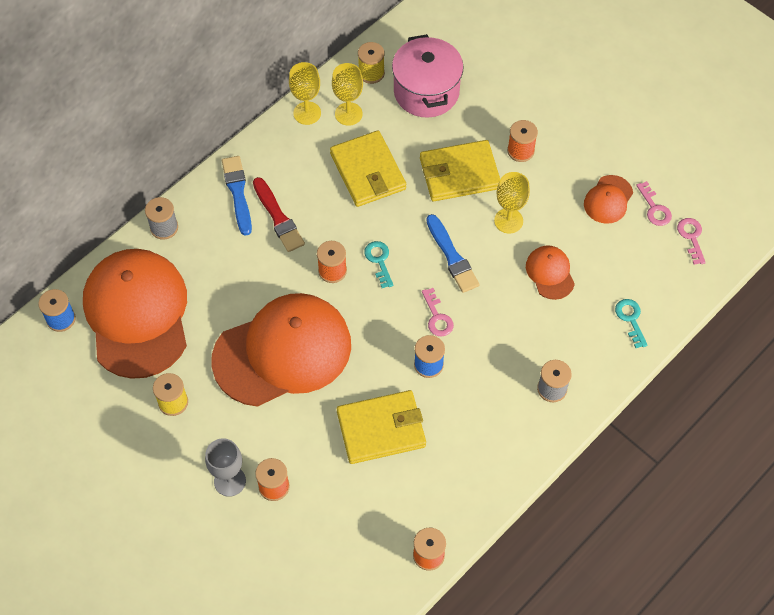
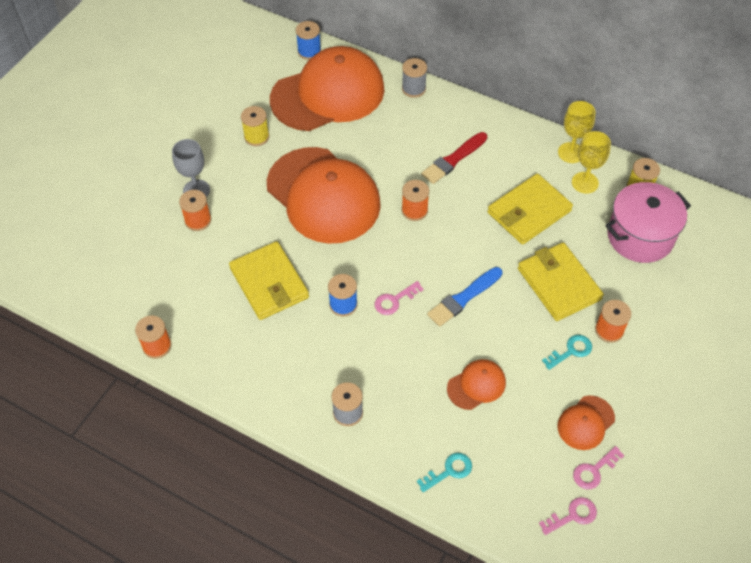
camera: 75 degrees right, 5 degrees down
(237, 193) = (467, 126): blue brush -> none
(379, 261) = (437, 242): turquoise key -> turquoise key (571, 351)
(508, 221) = (522, 337): yellow goblet -> none
(608, 199) = (585, 423): orange cap -> orange cap turned 60 degrees counterclockwise

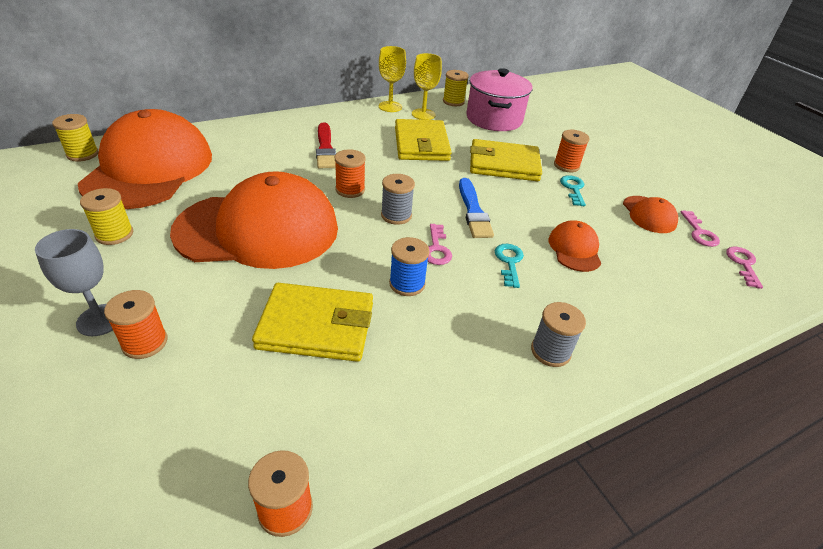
camera: 60 degrees left, 15 degrees down
(309, 51) = (82, 154): blue spool -> yellow spool
(413, 89) = (225, 130): grey spool -> grey spool (396, 215)
(449, 471) = (665, 313): turquoise key -> turquoise key (509, 262)

